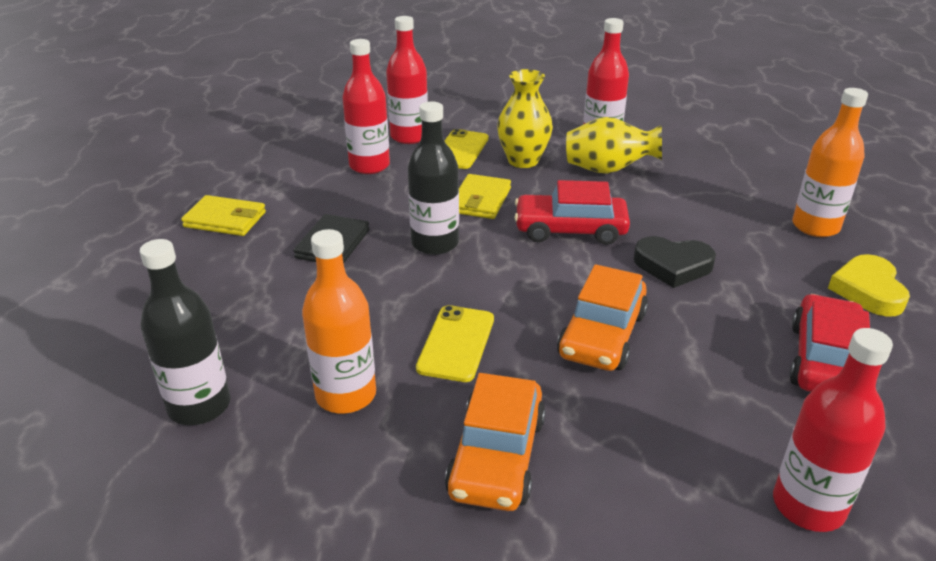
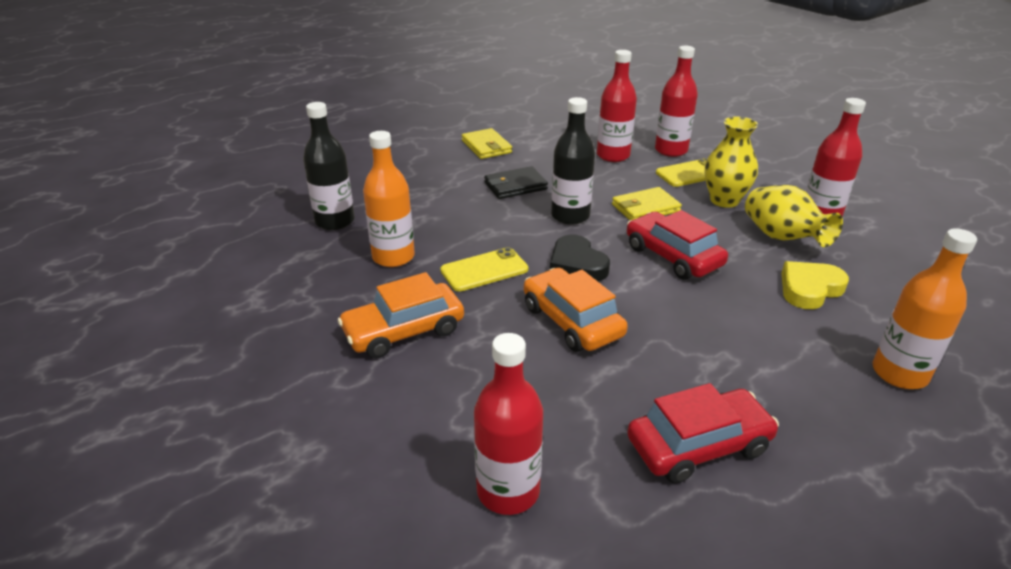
camera: 50 degrees right, 0 degrees up
(602, 335) = (572, 321): orange car -> orange car turned 75 degrees clockwise
(673, 266) = (704, 319): black heart -> black heart (577, 264)
(868, 290) = (847, 440): yellow heart -> yellow heart (809, 289)

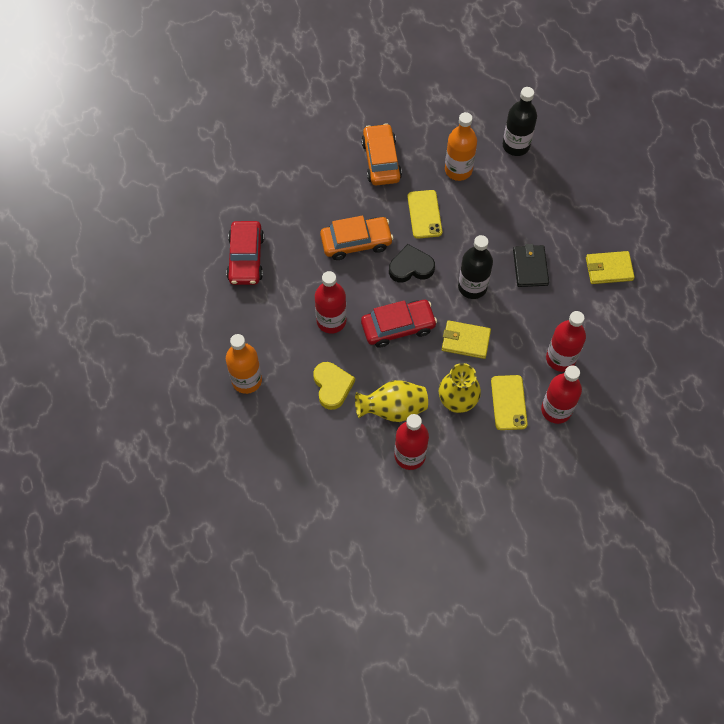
camera: 110 degrees right, 30 degrees up
(508, 491) = (256, 175): red bottle -> red bottle (331, 321)
(645, 208) = (465, 341): yellow wallet -> yellow wallet turned 75 degrees counterclockwise

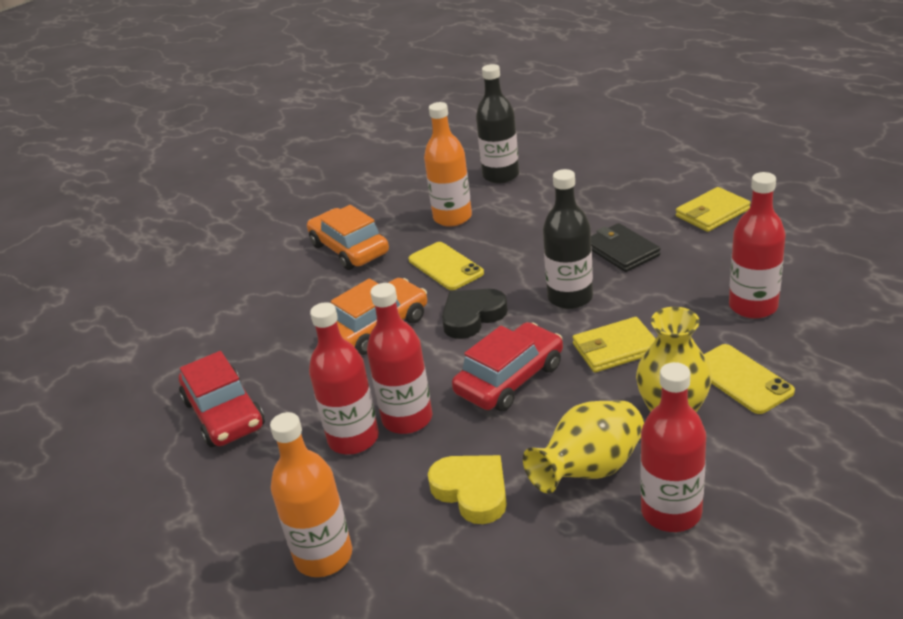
camera: 25 degrees left, 30 degrees down
(556, 410) = (809, 355): red bottle -> red bottle (353, 439)

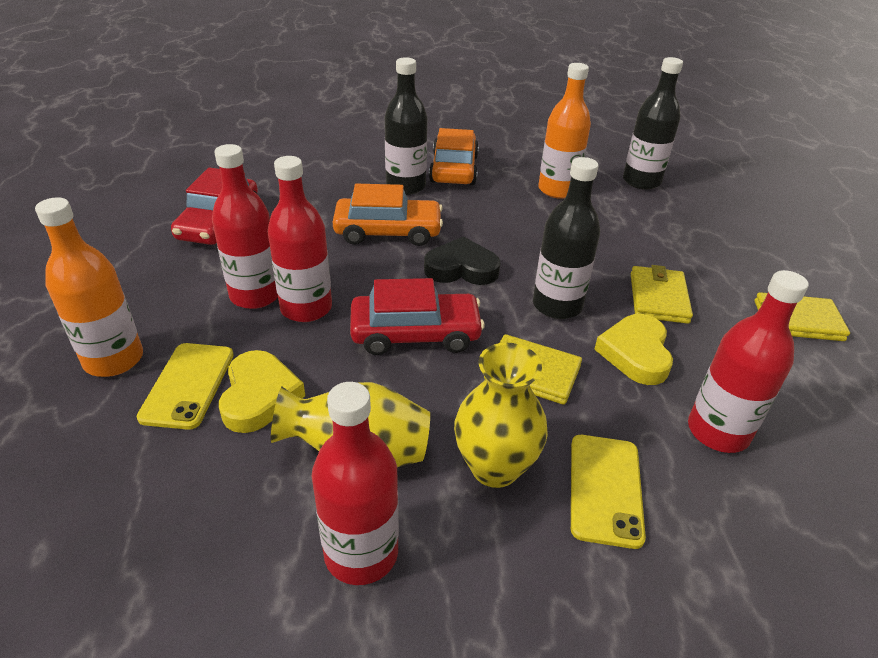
camera: 35 degrees right, 5 degrees up
(333, 286) = (405, 186): none -> black bottle
(445, 266) = (499, 221): yellow phone -> yellow phone (188, 385)
(621, 251) = (658, 298): black wallet -> yellow wallet
(655, 294) = (635, 353): none -> yellow heart

